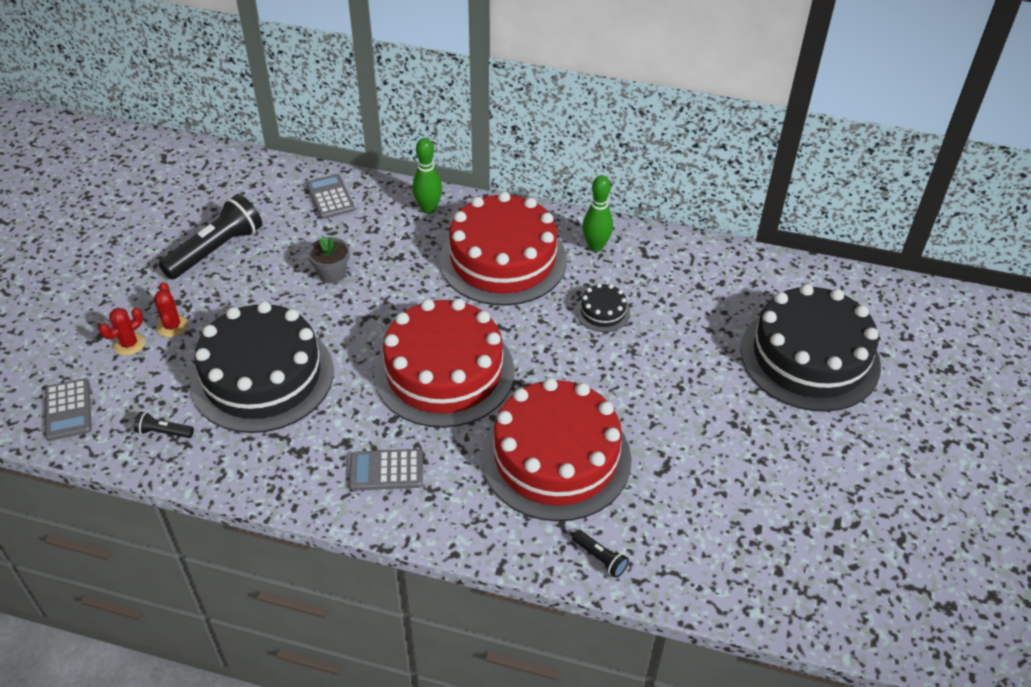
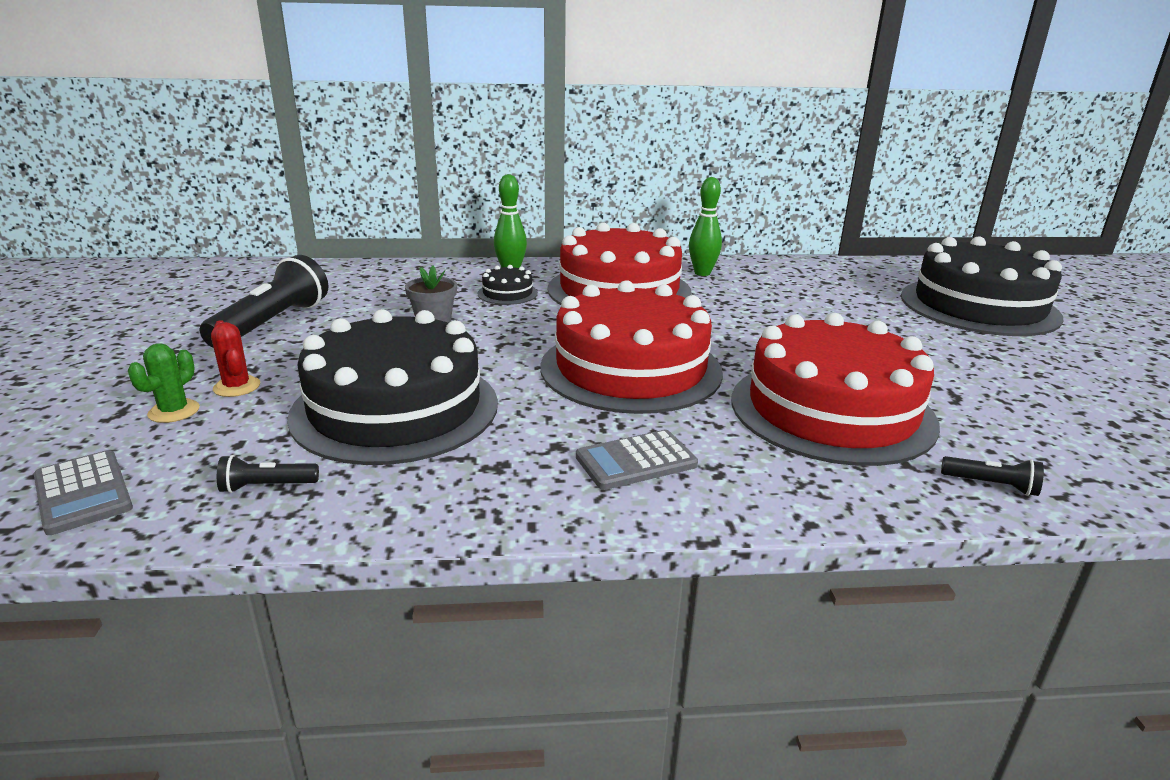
camera: 20 degrees left, 20 degrees down
(129, 344) = (174, 411): red cactus -> green cactus
(330, 197) = (394, 276): grey calculator -> none
(603, 312) = (755, 307): black cake -> black cake (507, 293)

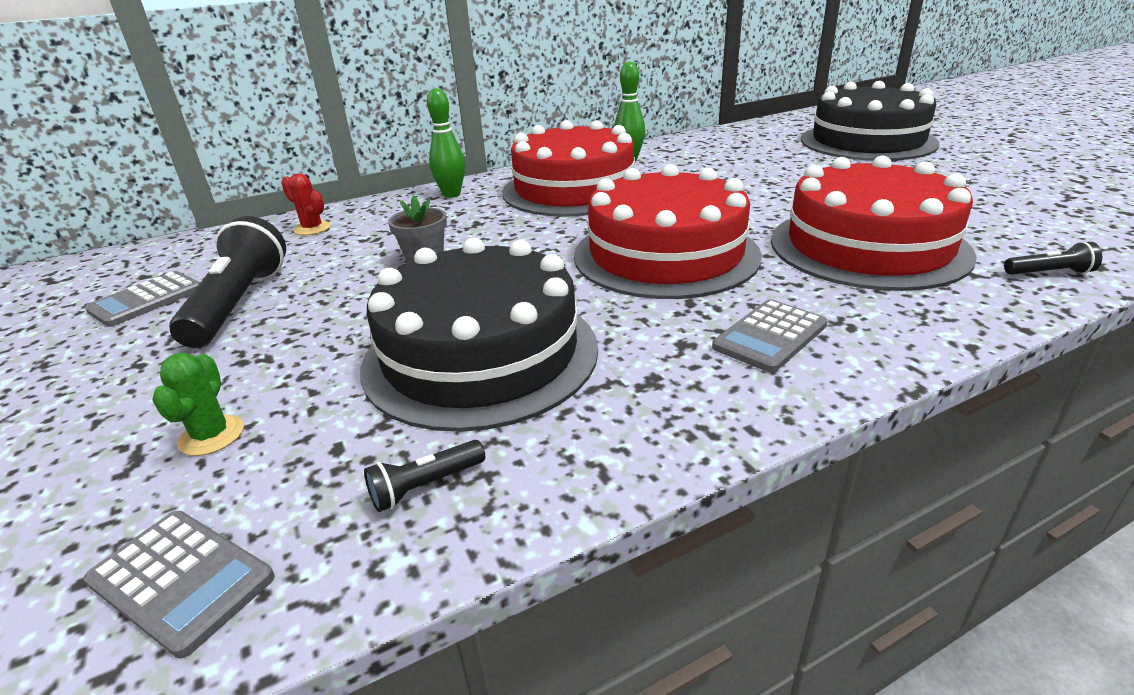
camera: 20 degrees left, 5 degrees up
(217, 305) = (146, 300): none -> grey calculator
(237, 387) = (266, 384): red cactus -> red cactus (312, 228)
(507, 293) = (471, 215): black cake -> none

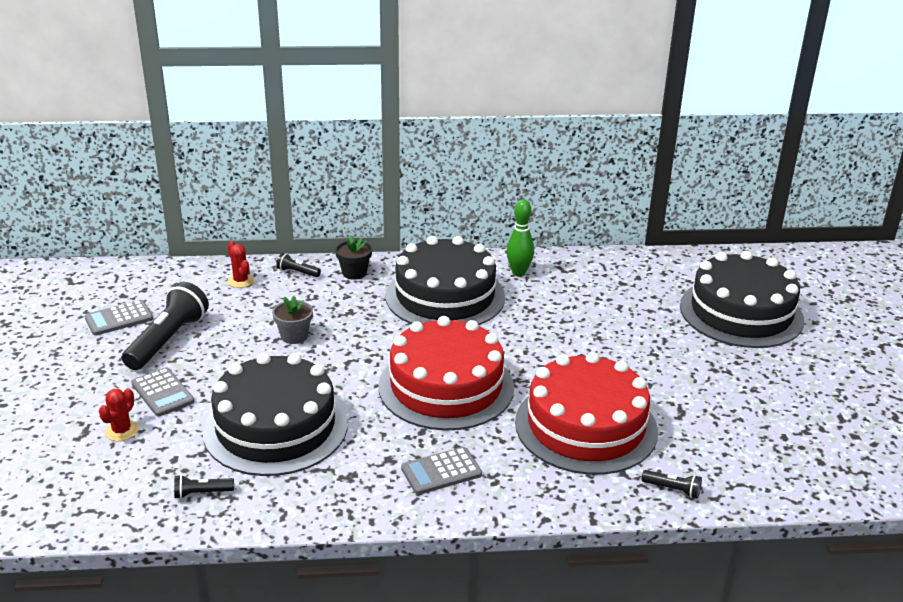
camera: 20 degrees right, 0 degrees up
(181, 579) = (87, 498): grey calculator -> grey calculator (162, 393)
(211, 435) = (122, 431): green cactus -> red cactus
(381, 207) = (297, 272): none -> black flashlight
(452, 194) = (354, 273): green bowling pin -> black flower pot
(574, 189) = (445, 296): red cake -> black cake

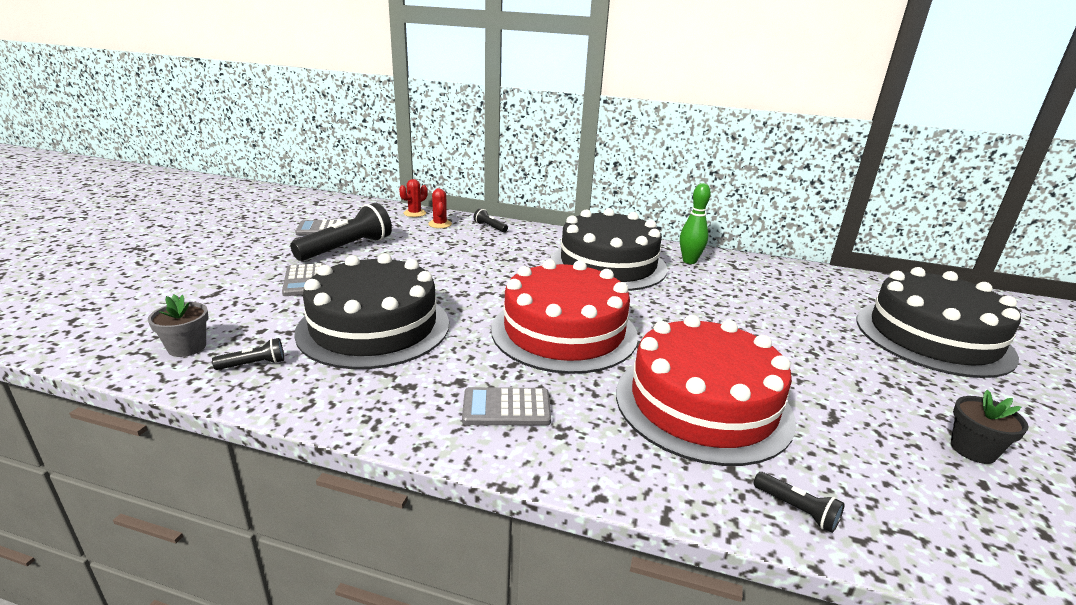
camera: 20 degrees right, 5 degrees down
(122, 431) = (243, 299): red cactus -> red cactus (414, 213)
(202, 493) = (254, 364): black flashlight -> black flashlight turned 150 degrees clockwise
(294, 336) = (451, 265): grey flower pot -> grey flower pot (187, 347)
(354, 273) = (537, 235): black flower pot -> black flower pot (973, 450)

